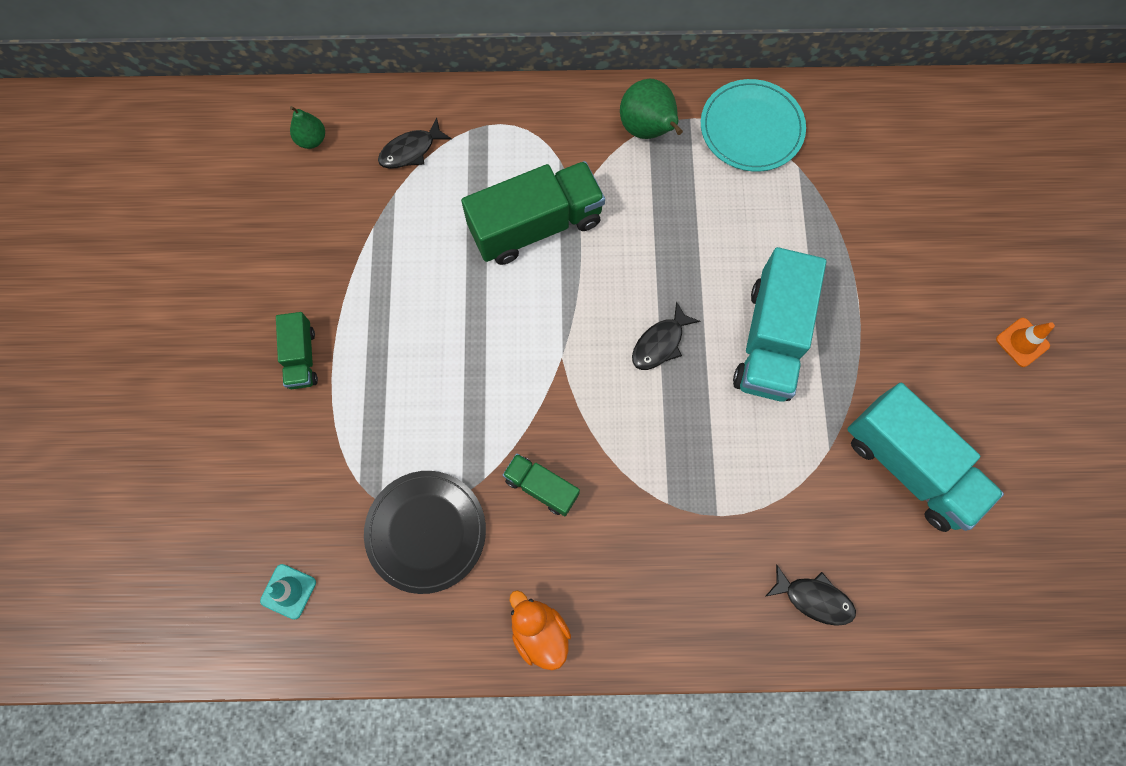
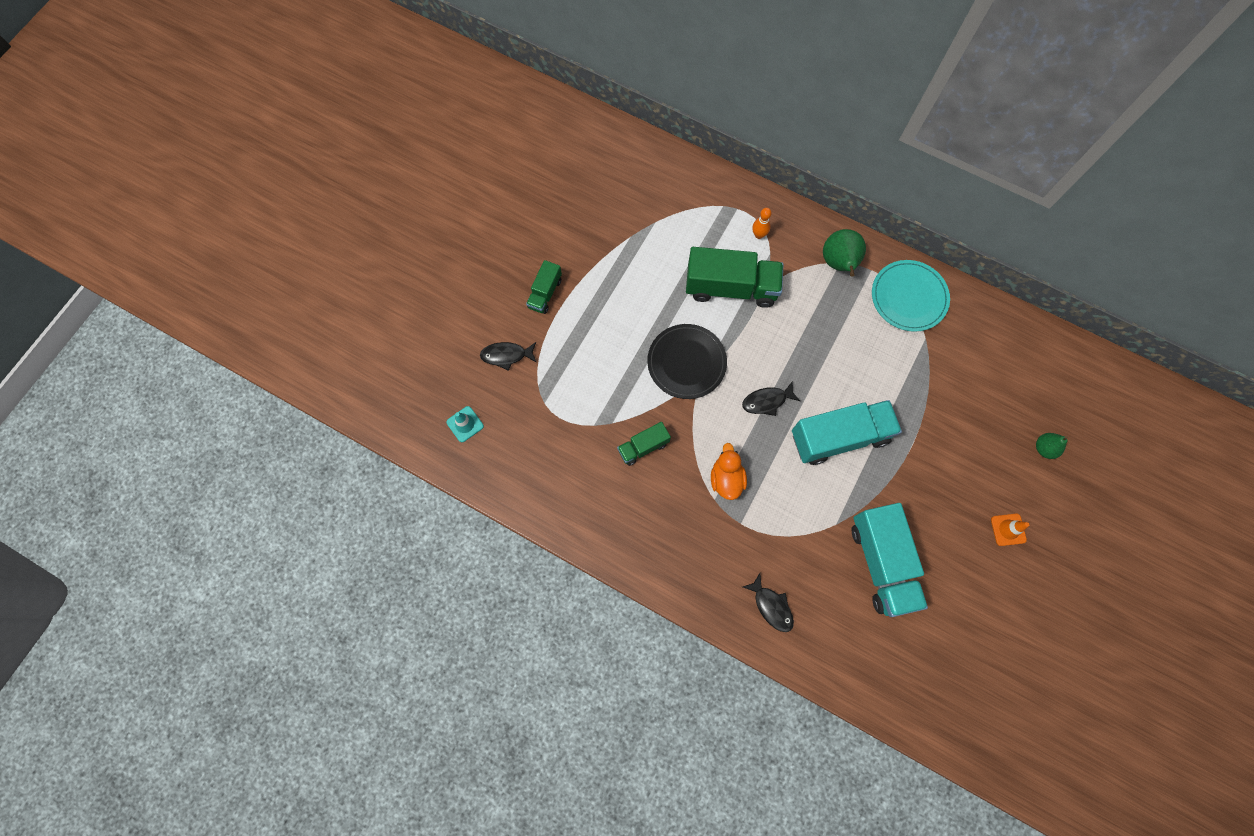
camera: 30 degrees right, 0 degrees up
(312, 140) = (623, 163): green pear -> green pear (1044, 448)
(411, 150) = (679, 200): black fish -> black fish (506, 355)
(426, 531) = (561, 434): black plate -> black plate (686, 362)
(532, 144) = (758, 235): none -> orange bowling pin
(539, 632) = (594, 529): orange duck -> orange duck (726, 479)
(541, 487) = (643, 447): green truck -> green truck turned 90 degrees counterclockwise
(770, 340) = (839, 437): turquoise truck -> turquoise truck turned 150 degrees counterclockwise

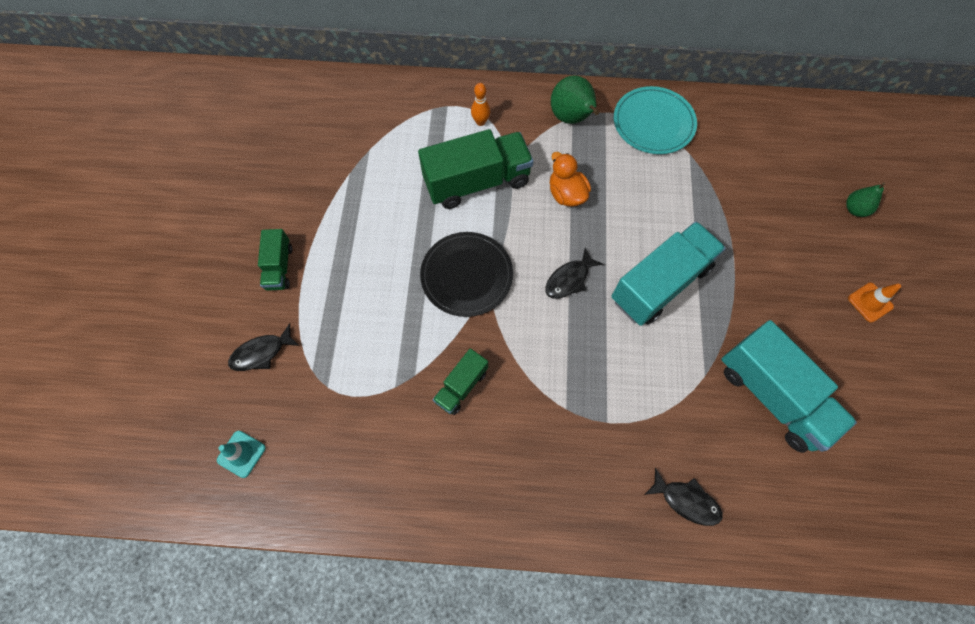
camera: 25 degrees left, 5 degrees down
(726, 479) = (567, 380): orange duck -> orange duck (566, 194)

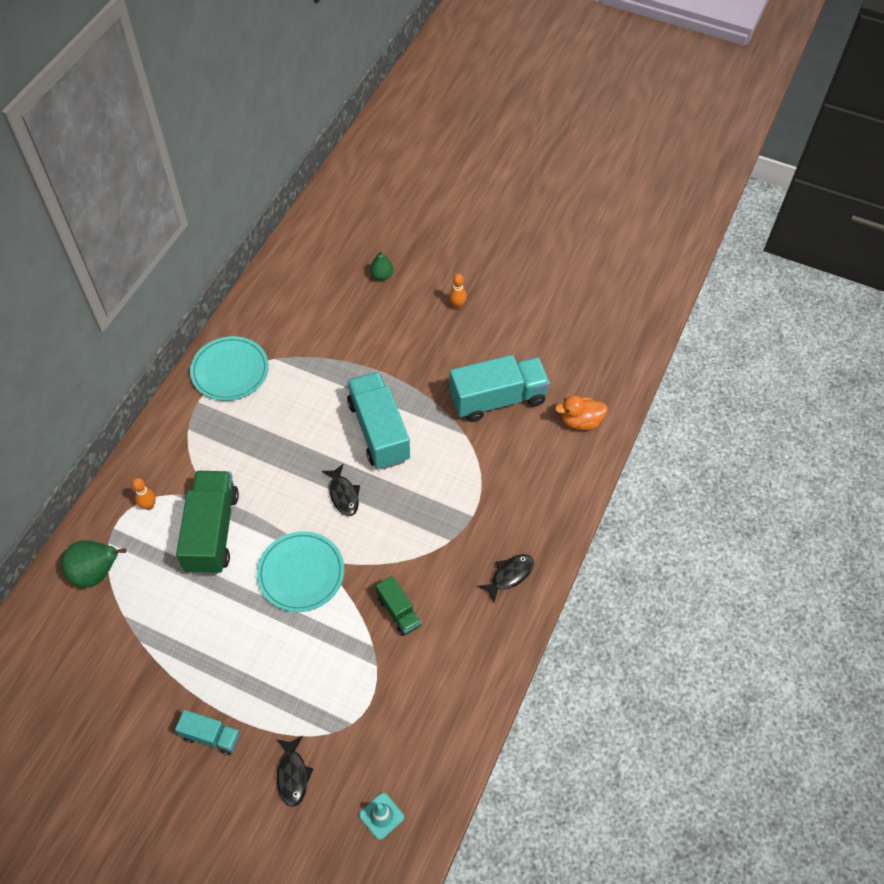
camera: 70 degrees left, 10 degrees down
(279, 267) = (211, 736): green truck -> turquoise truck
(466, 275) = (301, 573): black plate -> turquoise plate
(566, 194) = (263, 465): orange duck -> orange duck (580, 421)
(571, 118) = (189, 430): green pear -> green pear (96, 573)
(686, 500) = (549, 488): black fish -> black fish (509, 575)
(870, 302) = (457, 305): orange traffic cone -> orange bowling pin

